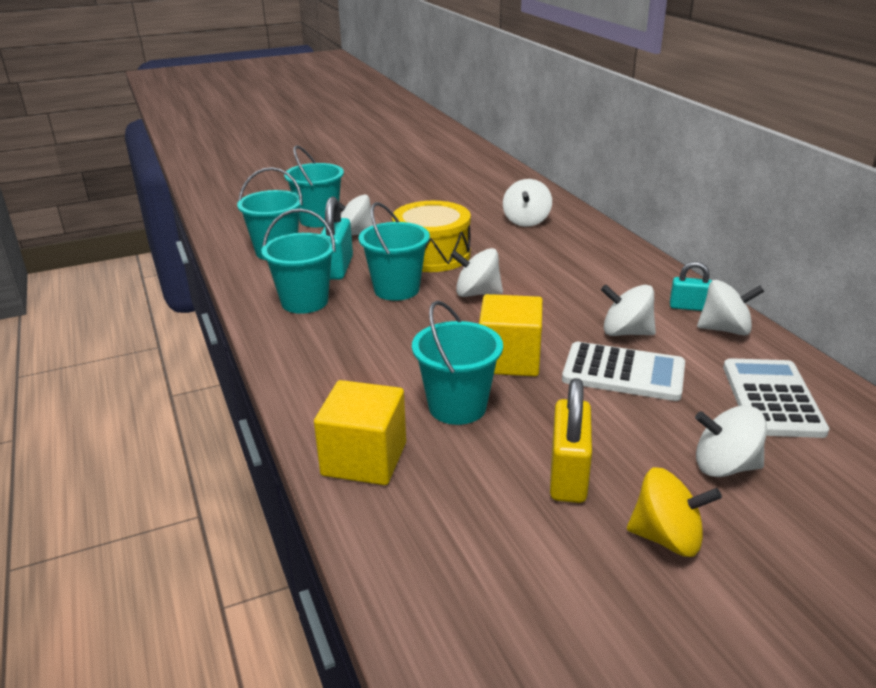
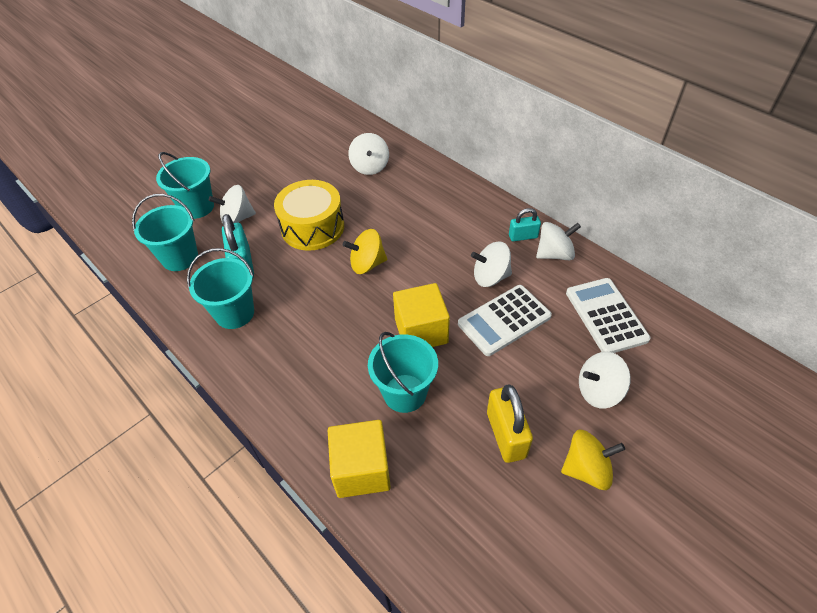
camera: 20 degrees left, 20 degrees up
(396, 289) = (303, 277): turquoise bucket -> none
(477, 293) = (367, 264): white spinning top -> yellow spinning top
(623, 373) = (504, 320): white calculator -> white calculator turned 150 degrees clockwise

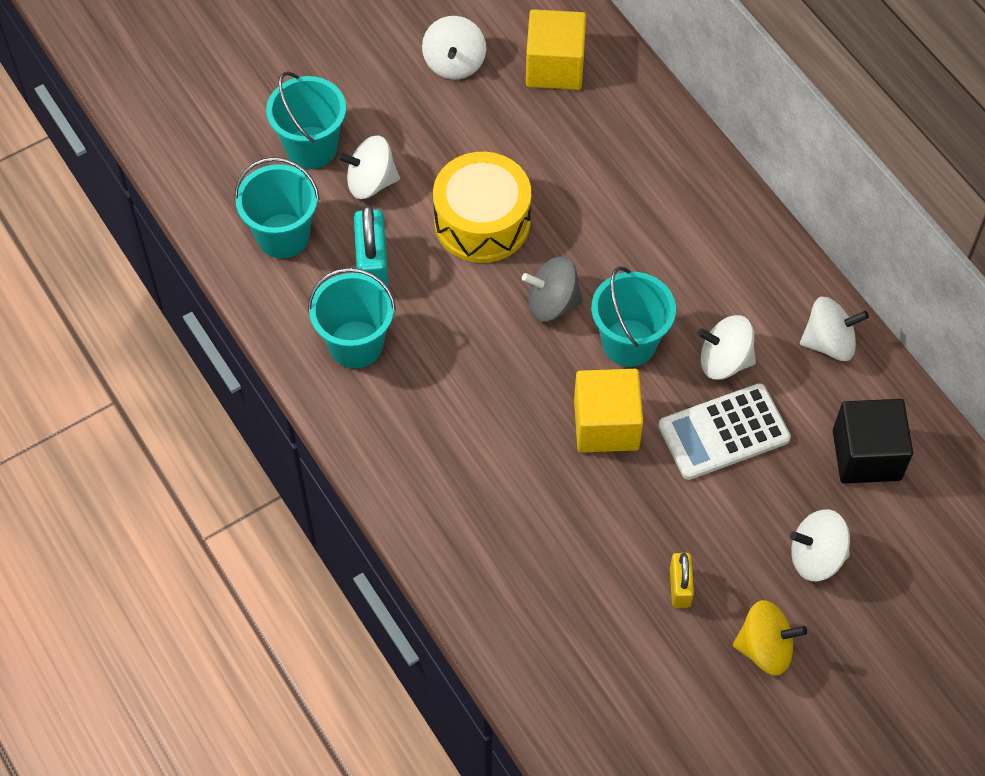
camera: 10 degrees right, 10 degrees up
(361, 469) = (493, 591): yellow cube -> yellow cube (555, 67)
(367, 264) = (552, 303): yellow spinning top -> grey spinning top
(370, 167) = (589, 122): white spinning top -> white spinning top (454, 63)
(404, 393) = (565, 507): turquoise bucket -> turquoise bucket (629, 343)
(506, 435) = (680, 587): yellow padlock -> yellow padlock, size x0.61
(523, 236) = (792, 303): turquoise padlock -> none
(606, 316) = (866, 455): white calculator -> black cube

